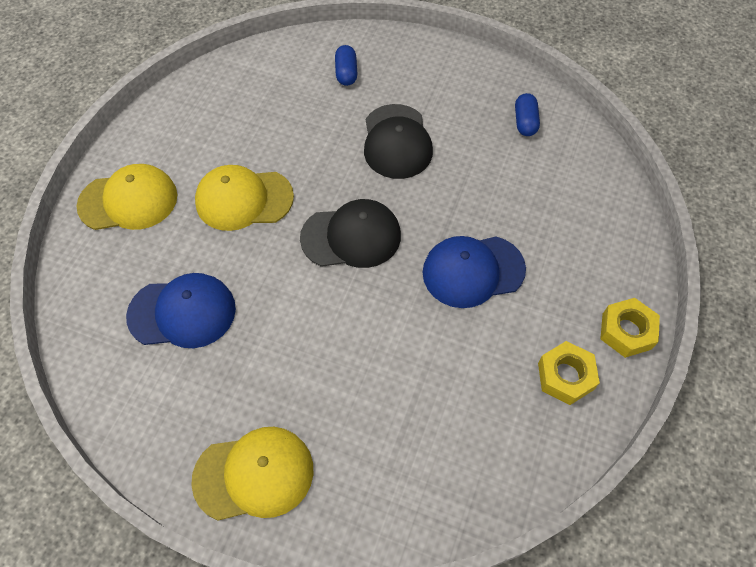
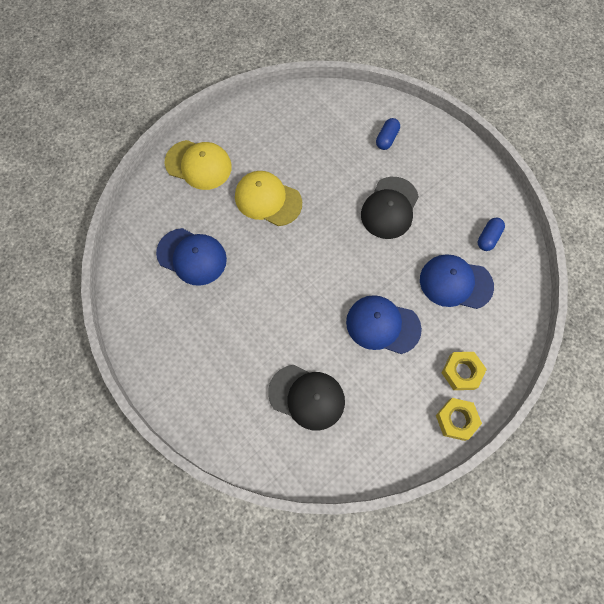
camera: 30 degrees right, 10 degrees up
(254, 474) = (179, 378): yellow cap -> none
(351, 236) = (320, 260): black cap -> black cap (307, 397)
(522, 184) = (455, 283): none -> blue cap
(565, 376) = (396, 425): yellow nut -> yellow nut (461, 372)

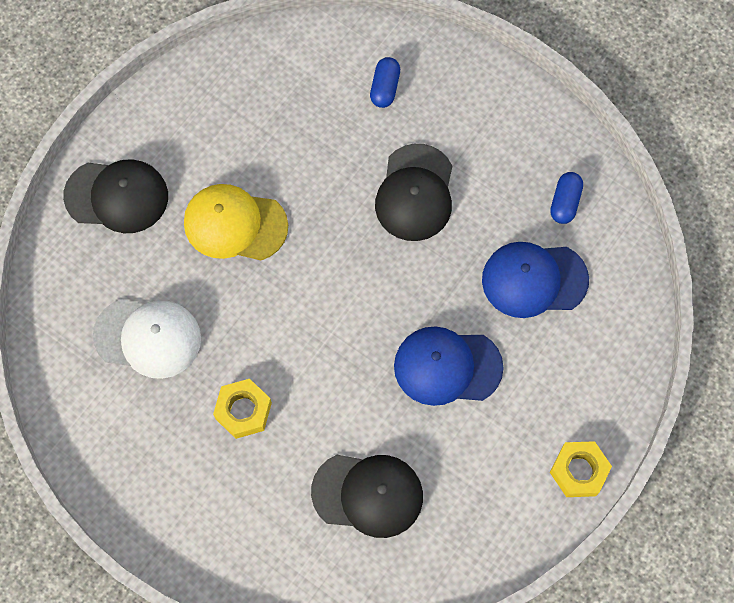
camera: 15 degrees left, 0 degrees up
(192, 256) = (148, 337): blue cap -> white cap
(198, 165) = (117, 196): yellow cap -> black cap
(461, 372) = (571, 404): yellow nut -> yellow nut (243, 411)

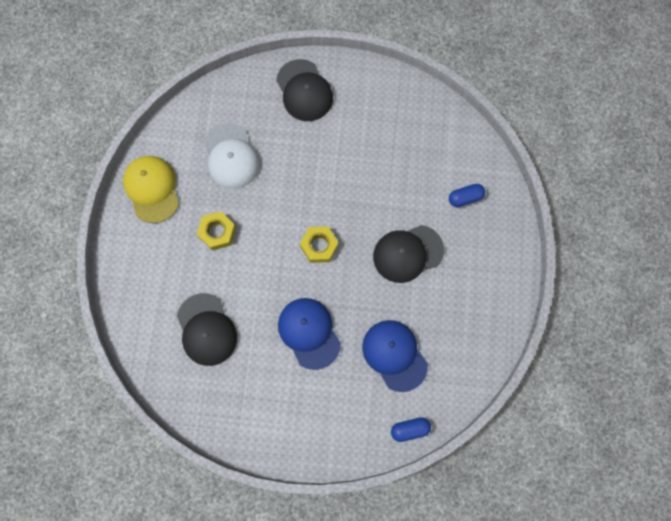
camera: 60 degrees right, 5 degrees up
(235, 224) = (326, 163): yellow cap -> yellow cap (152, 189)
(565, 202) = (457, 347): blue capsule -> blue capsule (410, 429)
(579, 471) = (288, 447): yellow nut -> yellow nut (319, 246)

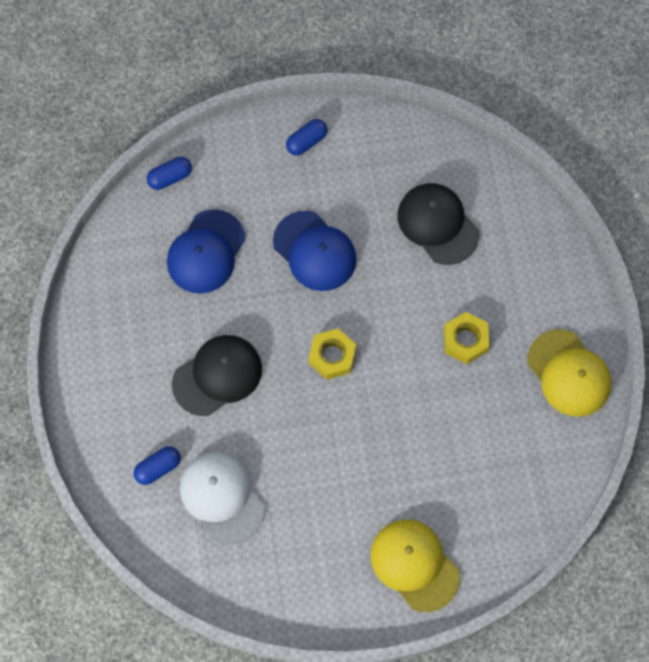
camera: 165 degrees right, 5 degrees down
(231, 156) = (482, 443): white cap -> white cap (221, 497)
(289, 432) = (306, 142): none -> blue capsule
(304, 91) = (414, 565): black cap -> yellow cap
(394, 355) = (206, 252): blue cap -> blue cap turned 75 degrees clockwise

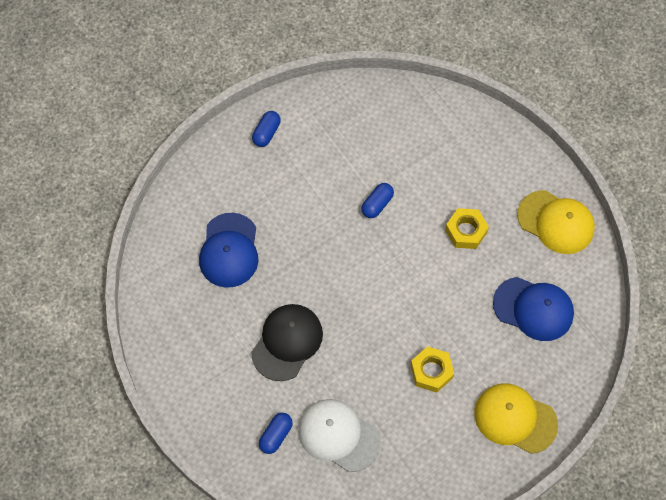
camera: 25 degrees left, 5 degrees down
(170, 177) = (171, 205): blue capsule -> blue capsule (377, 204)
(315, 251) = (315, 213): blue cap -> blue cap (533, 309)
(332, 356) = (370, 288): yellow nut -> yellow nut (431, 371)
(437, 224) = (400, 153): black cap -> none

